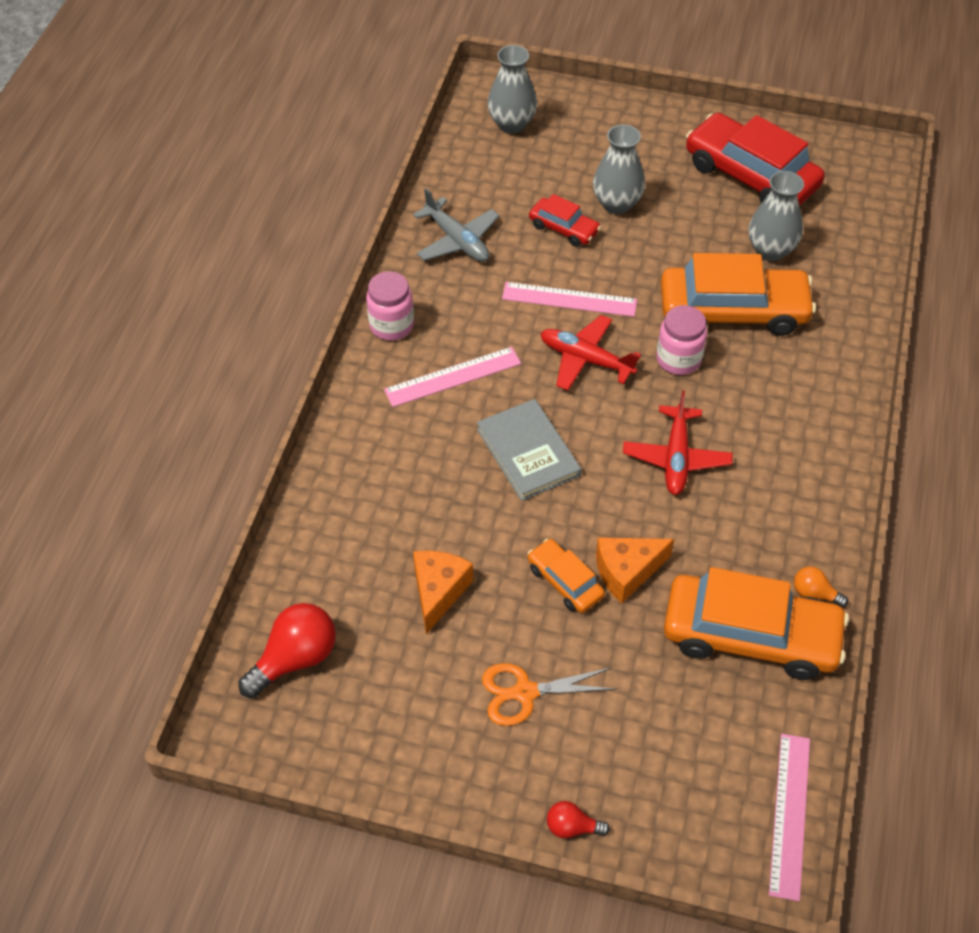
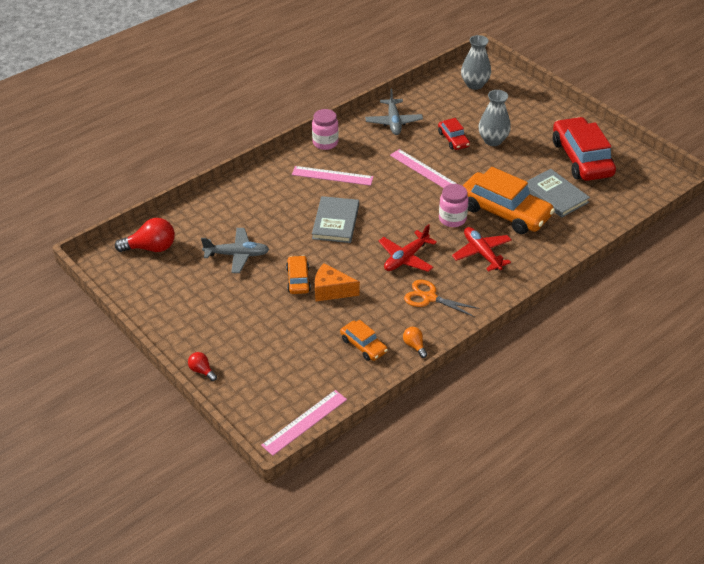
camera: 35 degrees right, 10 degrees down
(438, 592) = (237, 255): orange cheese -> grey plane
(525, 692) = (235, 311): orange scissors -> orange scissors (429, 298)
(586, 359) = (404, 198): red plane -> red plane (482, 253)
(750, 636) = (363, 345): orange car -> orange car, size x0.50
(770, 250) = (555, 195): grey vase -> grey book

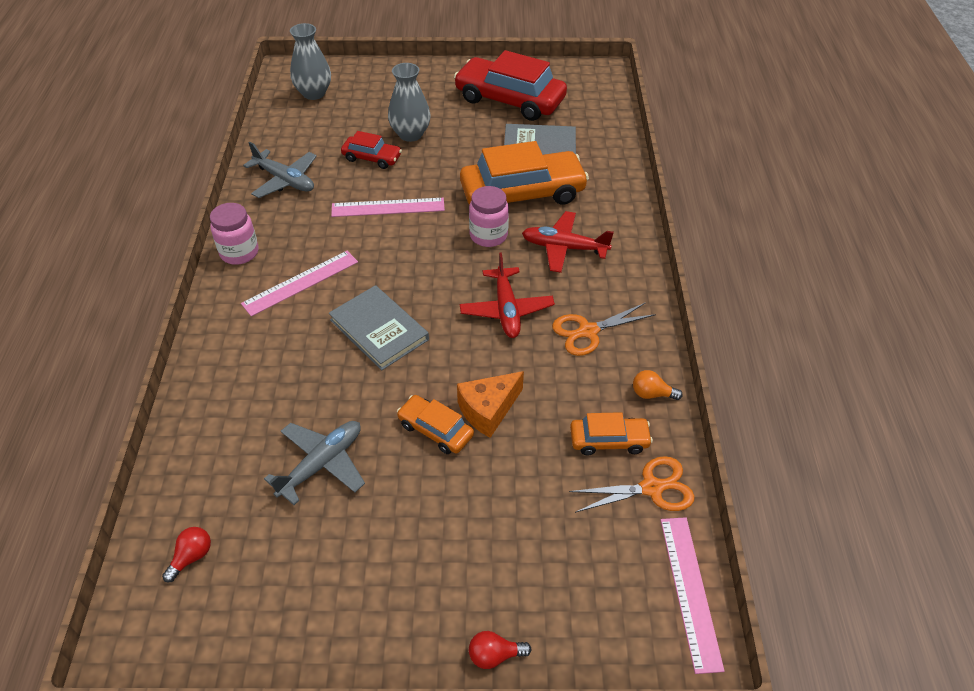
camera: 50 degrees left, 5 degrees up
(151, 248) = (192, 557): red light bulb -> red light bulb, size x0.53
(351, 377) = (651, 488): none -> orange scissors

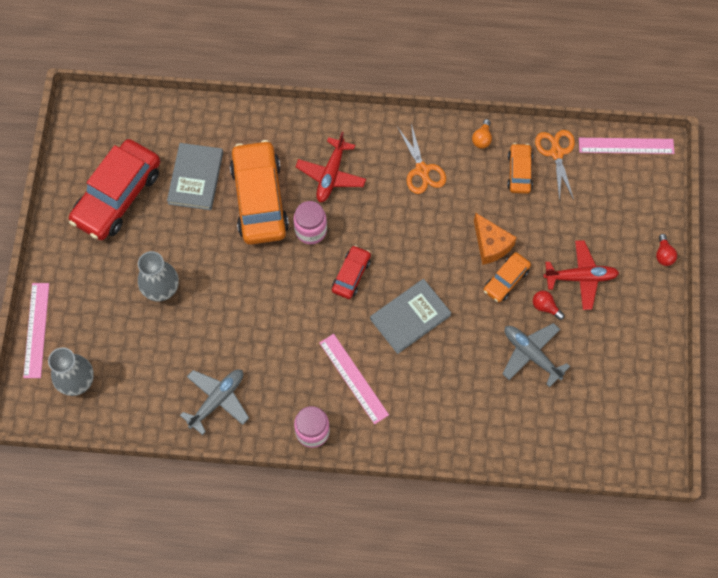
camera: 85 degrees left, 20 degrees up
(192, 557) = (599, 432): red light bulb -> red light bulb (545, 307)
(372, 158) = (193, 323): red car -> red car (351, 275)
(388, 207) = (266, 309): pink ruler -> pink ruler (36, 330)
(506, 310) = (396, 224): red plane -> red plane (580, 277)

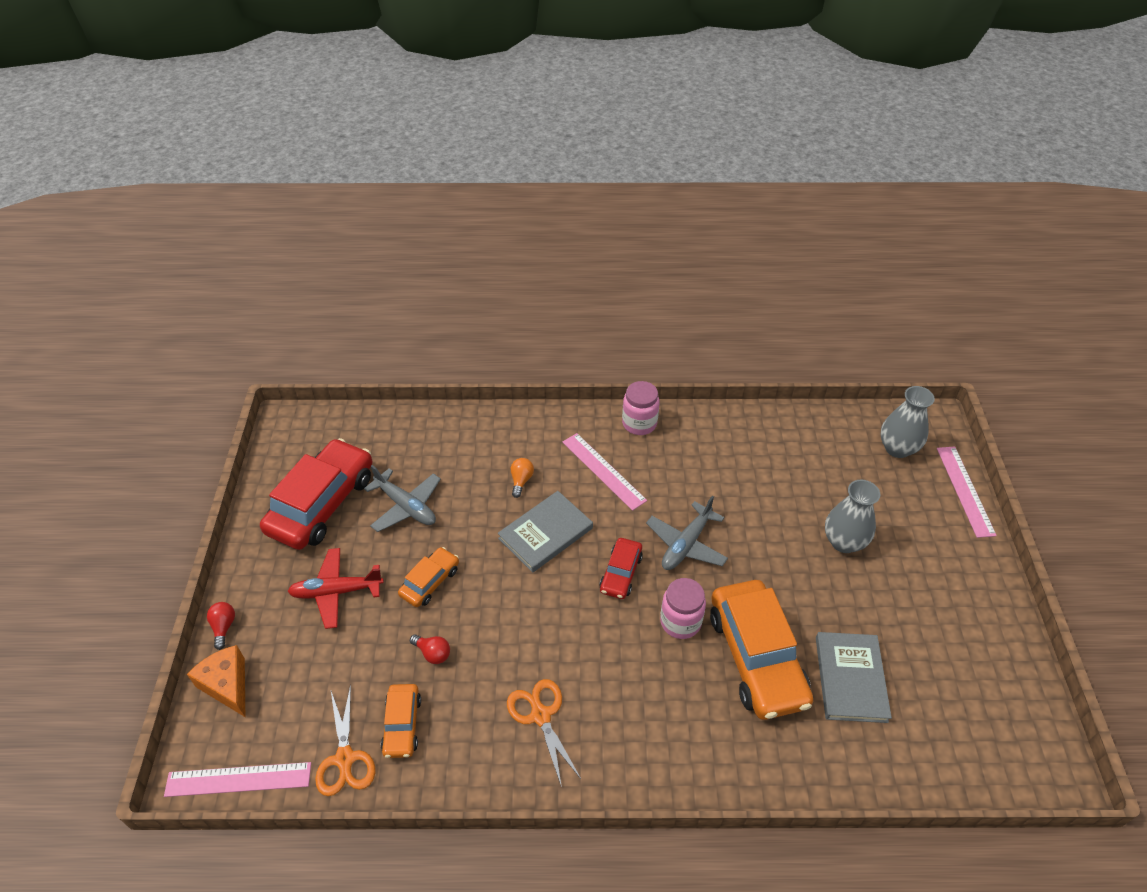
camera: 175 degrees right, 20 degrees down
(117, 196) = (944, 646): red car -> red car (322, 503)
(217, 400) = (744, 442): grey plane -> grey plane (686, 544)
(331, 175) = (667, 698): red plane -> none
(482, 139) = (454, 772): orange light bulb -> orange light bulb (521, 481)
(490, 244) = (447, 622): orange cheese -> orange cheese (227, 685)
(545, 307) = (384, 556): red light bulb -> red light bulb (433, 653)

